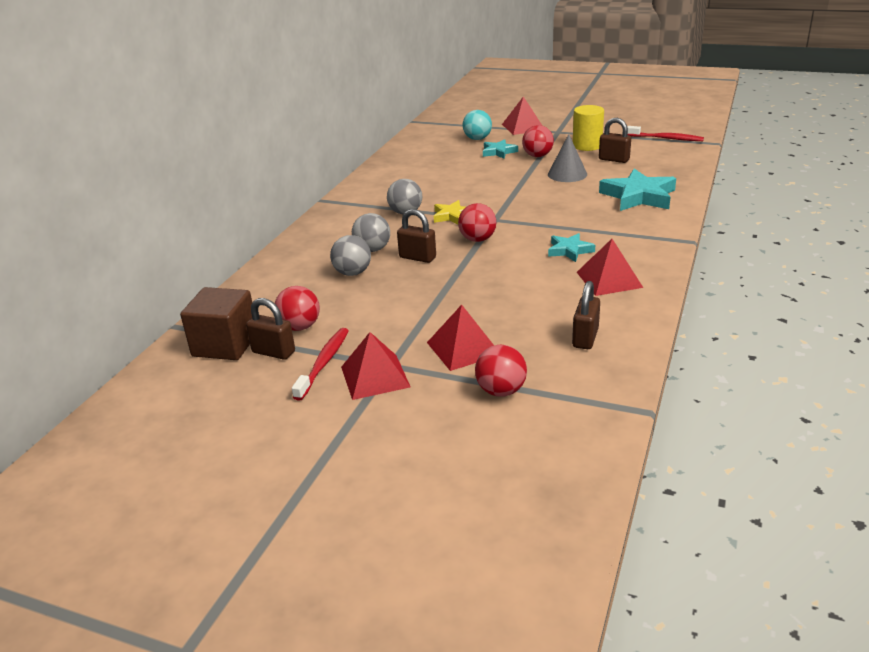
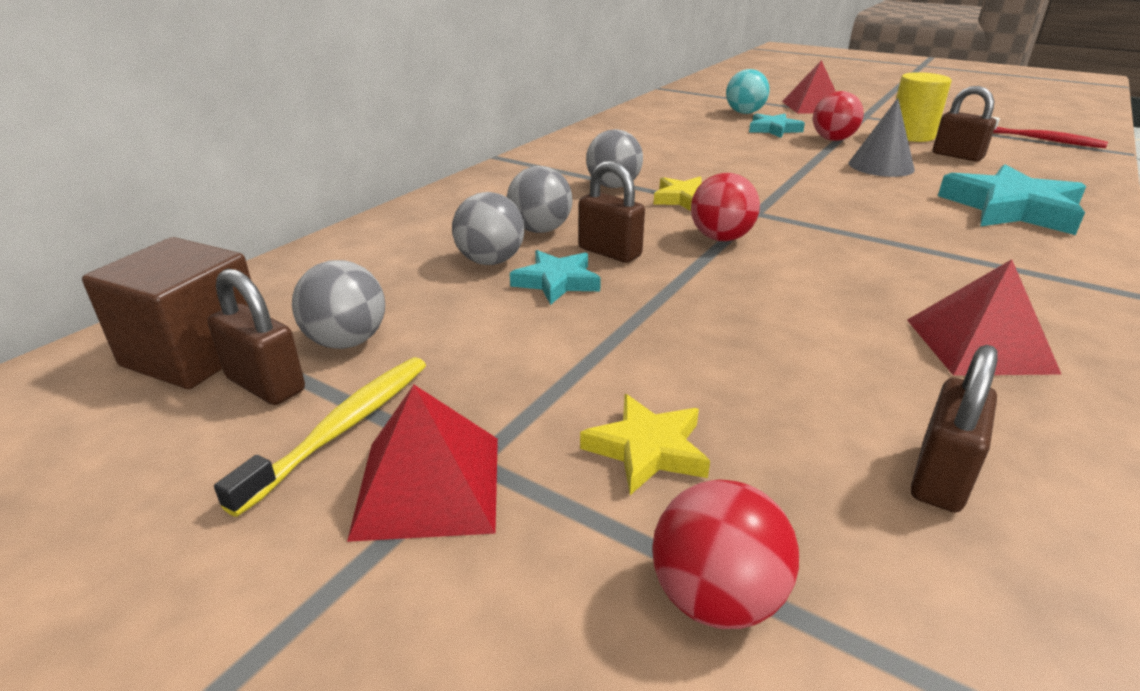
camera: 10 degrees right, 0 degrees up
(300, 327) = (346, 341): red ball -> grey ball
(324, 363) = (343, 428): red toothbrush -> yellow toothbrush
(463, 348) = (647, 449): red pyramid -> yellow star
(569, 250) = (891, 278): turquoise star -> turquoise star (557, 282)

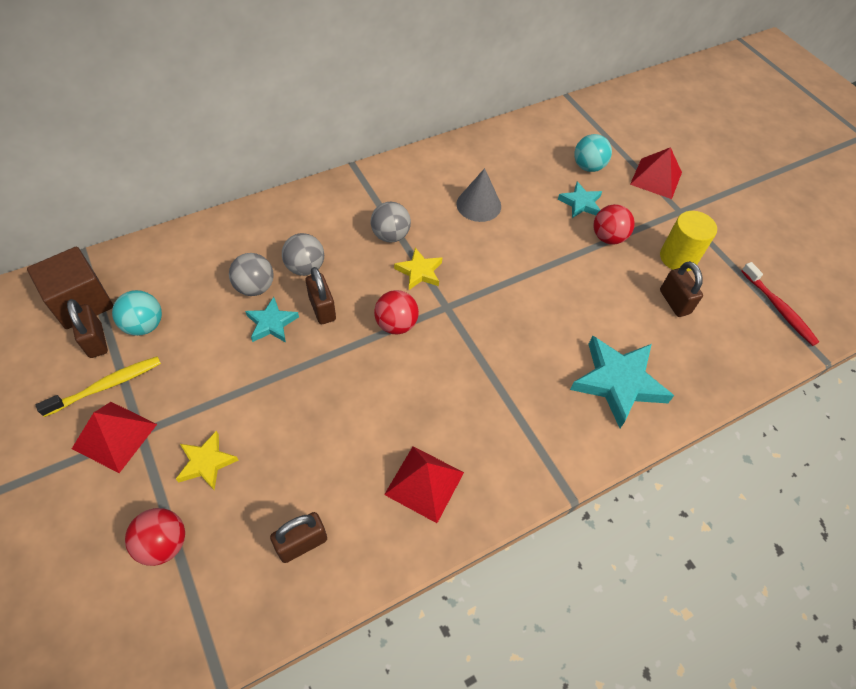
camera: 25 degrees right, 25 degrees up
(346, 341) = (144, 325): grey ball -> turquoise ball
(881, 166) = (597, 290): grey cone -> grey cone (478, 205)

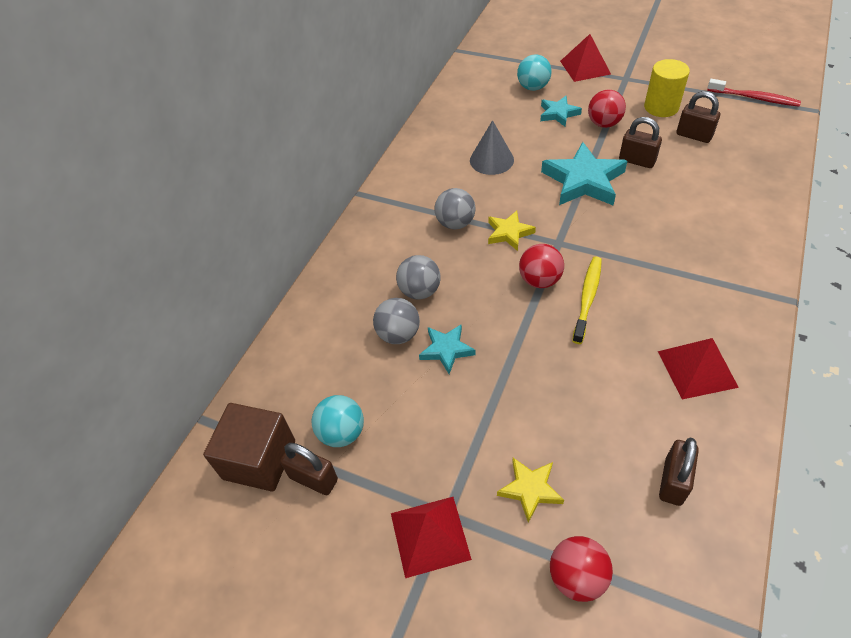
camera: 30 degrees left, 5 degrees down
(106, 386) = (371, 504): yellow toothbrush -> yellow toothbrush (587, 298)
(322, 308) = (471, 310): brown padlock -> brown padlock (637, 161)
(618, 382) = (726, 208): turquoise star -> turquoise star (583, 181)

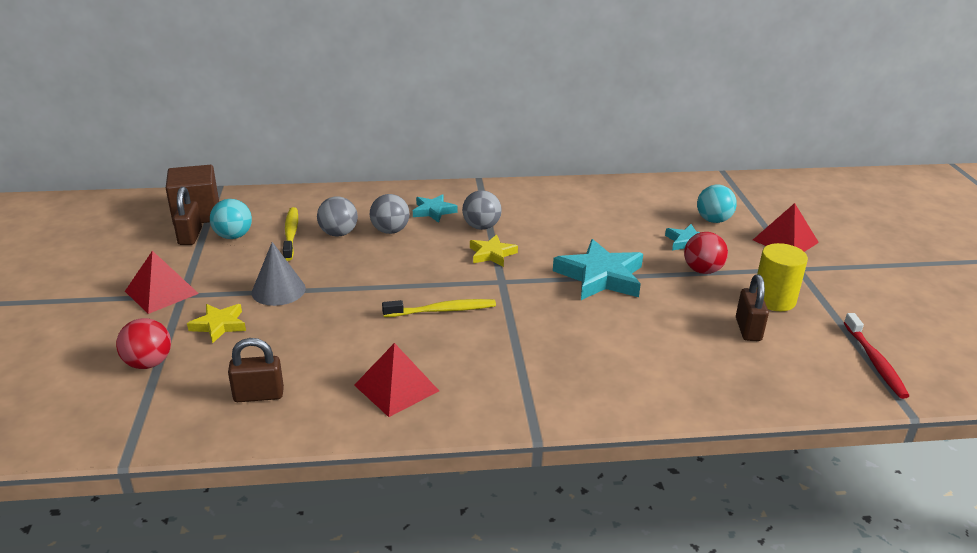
camera: 55 degrees right, 20 degrees down
(372, 376) = (291, 234): none -> yellow toothbrush
(446, 350) = (336, 257): turquoise star -> turquoise star (433, 211)
(491, 160) = (580, 224): grey cone -> grey cone (278, 290)
(539, 280) = (445, 282): red ball -> none
(637, 161) = (664, 301): brown padlock -> none

